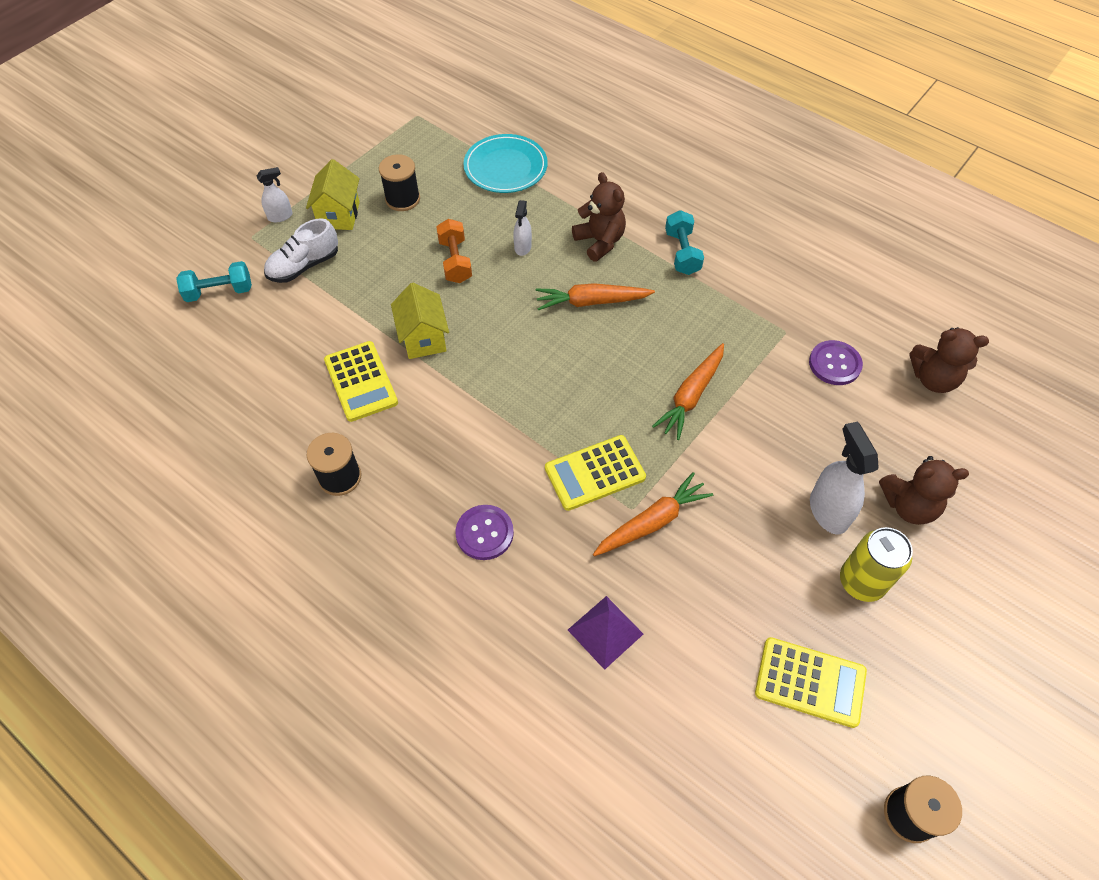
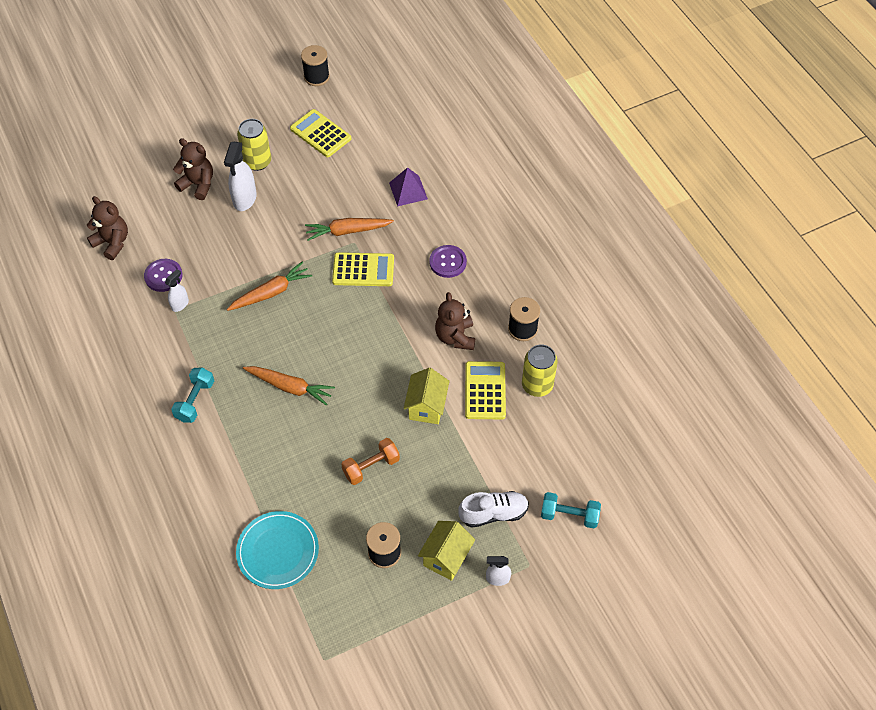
camera: 155 degrees left, 0 degrees up
(297, 412) = (537, 385): none -> yellow can
(455, 261) = (371, 467): orange dumbbell -> orange dumbbell turned 45 degrees clockwise
(523, 247) = (312, 457): white spray bottle -> white spray bottle (180, 304)
(600, 242) = (249, 437): brown teddy bear -> brown teddy bear (455, 337)

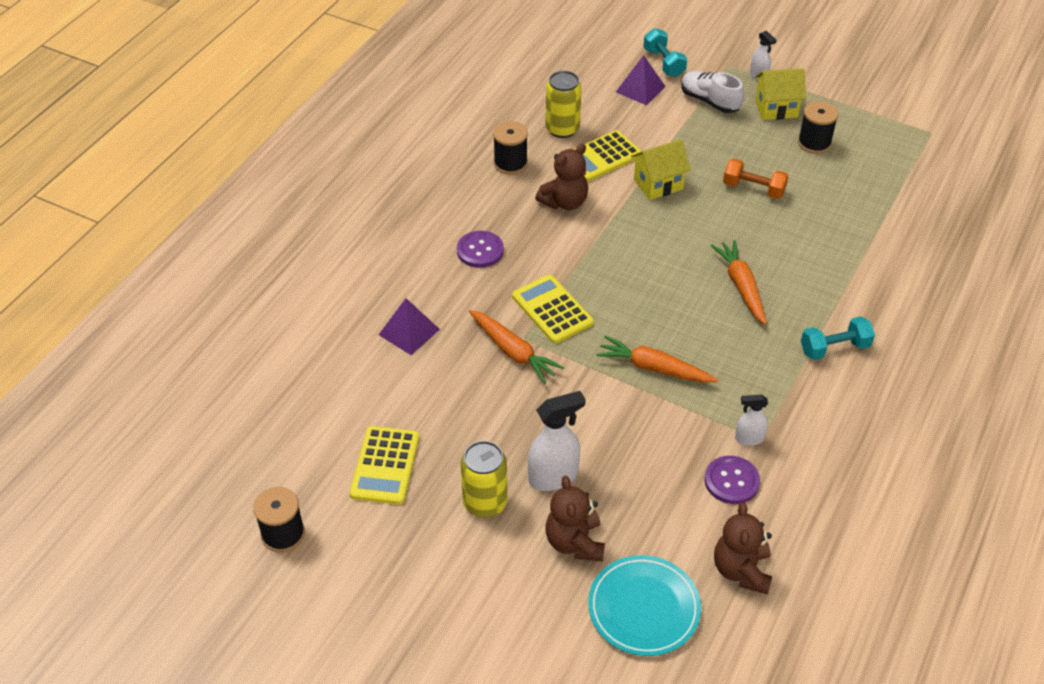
camera: 125 degrees left, 10 degrees down
(278, 551) = (891, 203): turquoise plate -> turquoise plate (644, 608)
(547, 472) = (640, 89): none -> purple pyramid

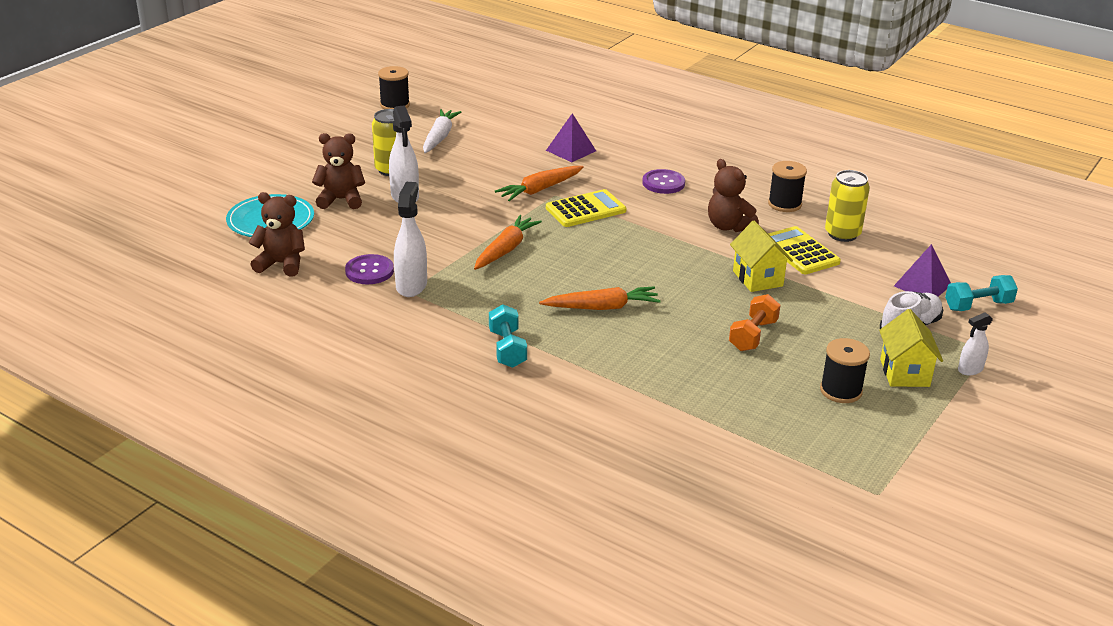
camera: 95 degrees right, 15 degrees down
(385, 466) = (439, 137): yellow calculator -> white carrot
(749, 438) = (411, 285): white spray bottle -> white spray bottle, size x1.74

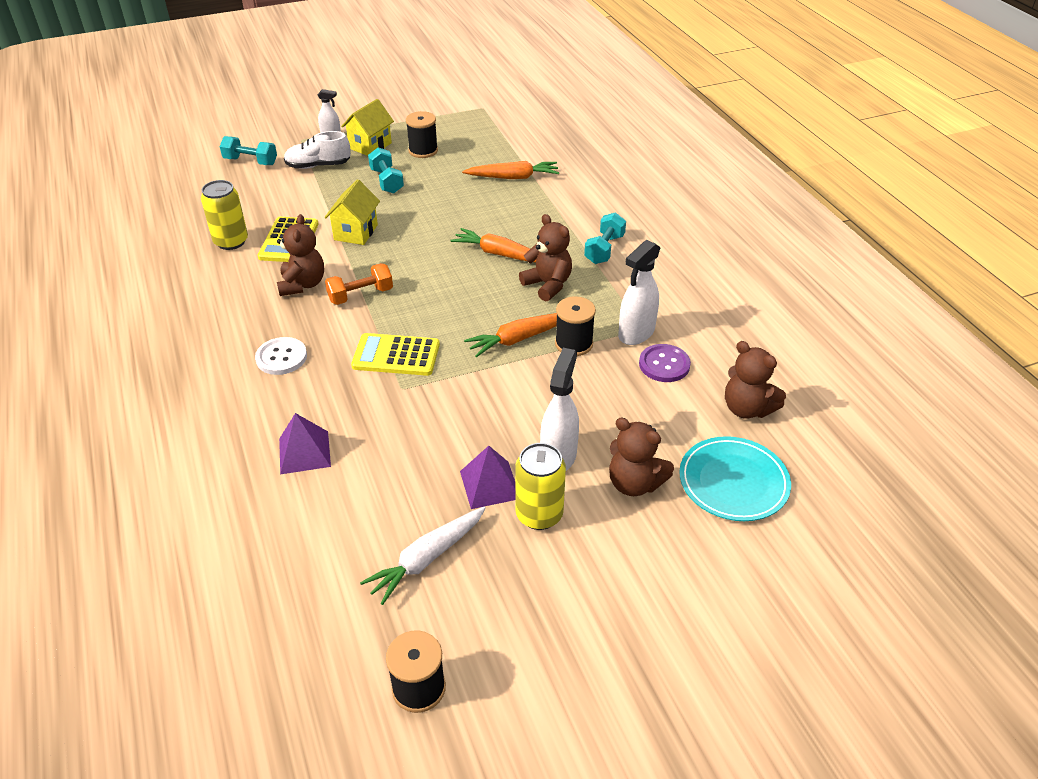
camera: 145 degrees left, 10 degrees up
(527, 296) = (548, 285): none -> brown teddy bear
(540, 189) = (407, 402): orange carrot -> orange carrot (512, 177)
(663, 183) = (281, 357): purple button -> white button
(753, 335) = (424, 197): orange dumbbell -> orange dumbbell (361, 295)
(784, 204) = (220, 287): black spool -> black spool (574, 344)
(815, 338) = (387, 181): none -> turquoise dumbbell
(922, 285) = (256, 185): purple pyramid -> purple pyramid (490, 484)

